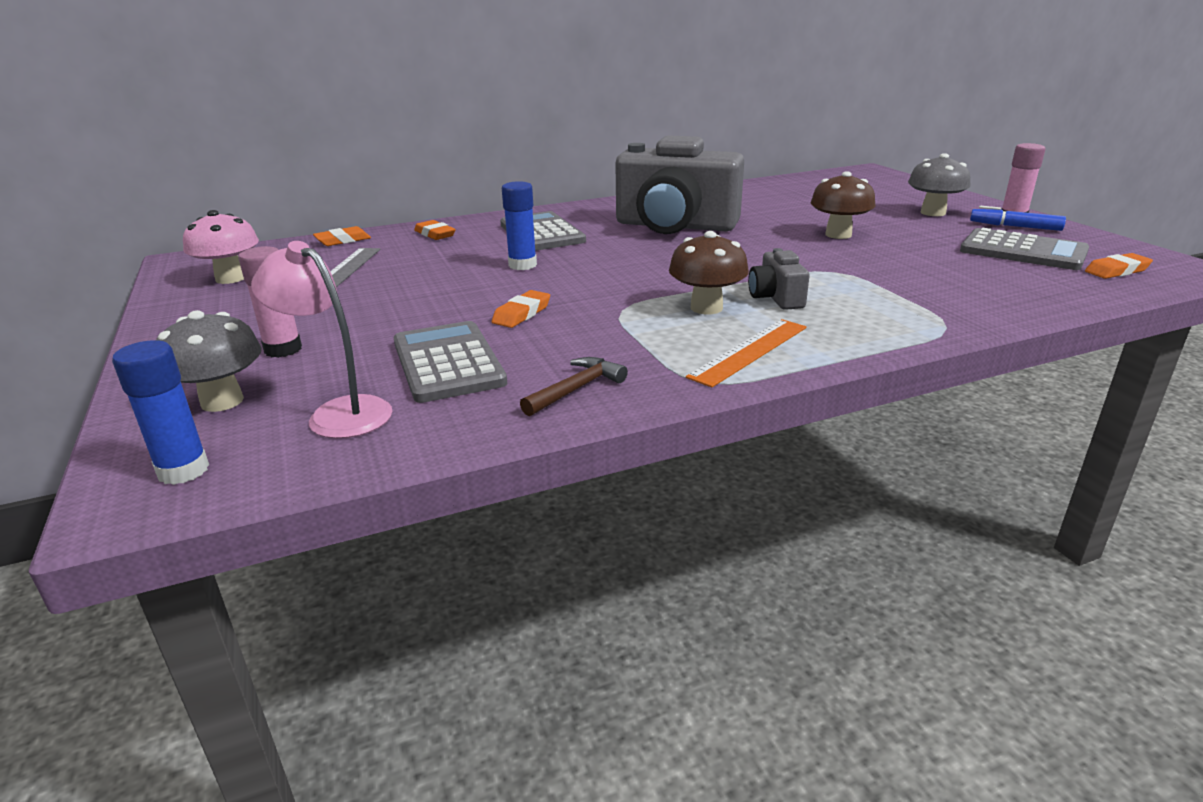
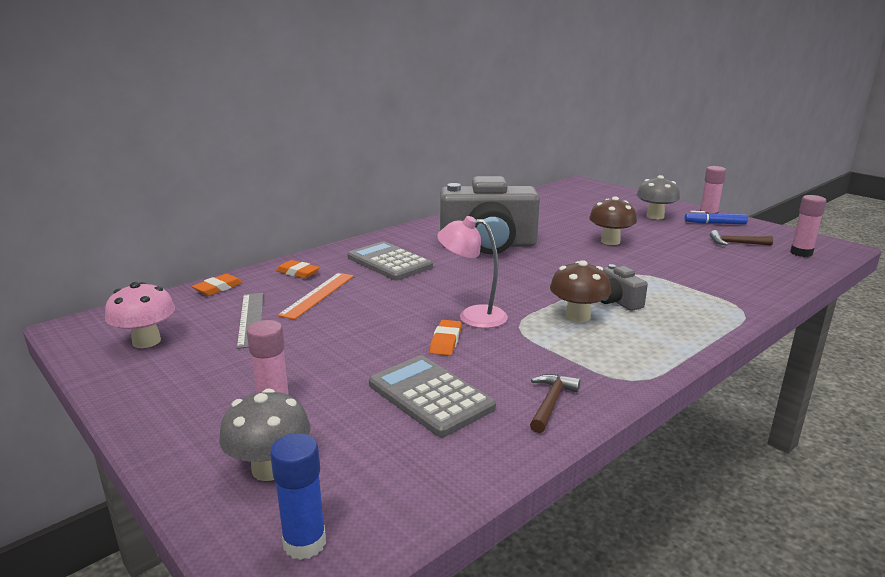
camera: 20 degrees left, 5 degrees down
(339, 413) = (386, 459): pink lamp -> pink lamp (472, 316)
(522, 265) = (403, 295): blue glue stick -> none
(749, 351) = (639, 349): orange ruler -> orange ruler (318, 295)
(1023, 251) = (736, 243): grey calculator -> brown hammer
(1116, 271) = (801, 253): orange eraser -> pink glue stick

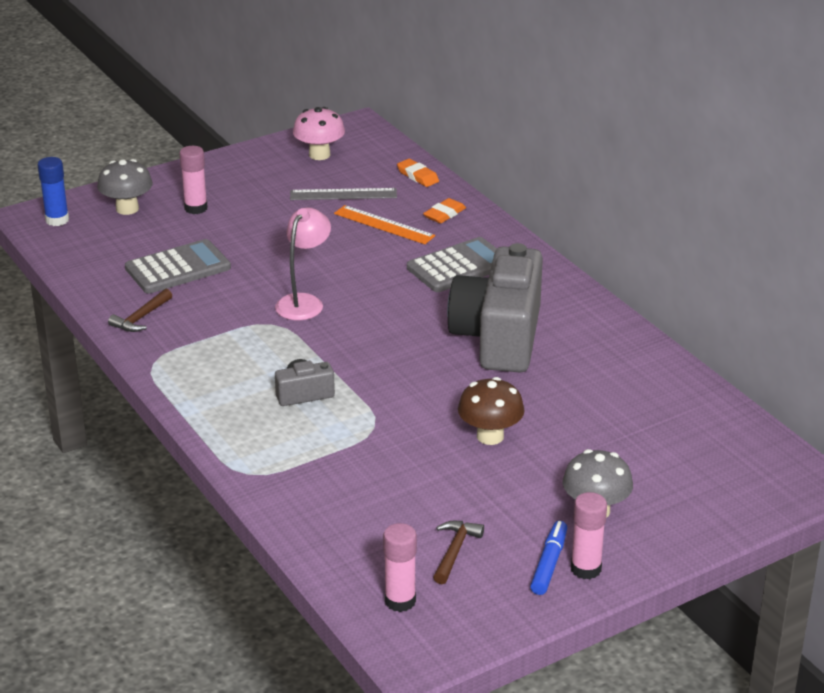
camera: 100 degrees right, 10 degrees up
(446, 341) = (260, 283): orange eraser -> none
(551, 403) = (141, 318): brown hammer -> brown hammer turned 90 degrees clockwise
(577, 316) = (279, 361): brown mushroom -> none

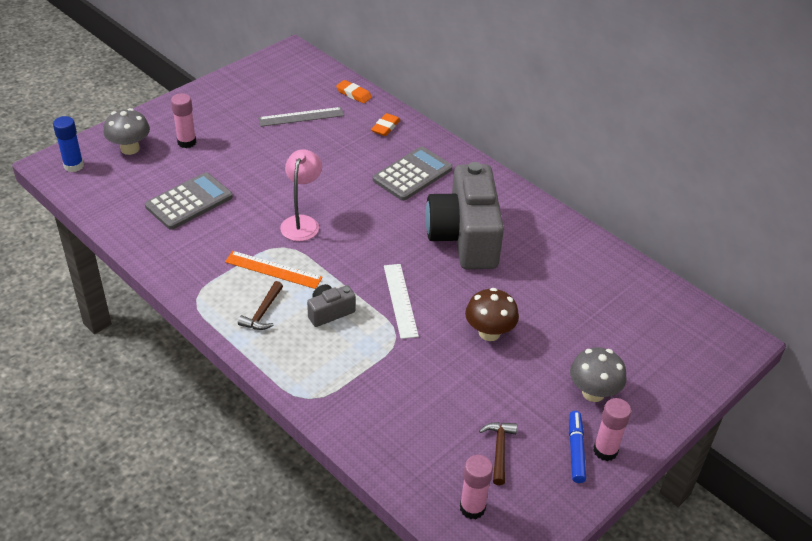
camera: 15 degrees left, 10 degrees up
(141, 318) = (173, 254): brown hammer -> brown hammer (263, 312)
(319, 155) = (271, 82): pink mushroom -> none
(384, 225) = (342, 142): orange ruler -> orange ruler (273, 269)
(393, 392) = (400, 300): none -> white ruler

